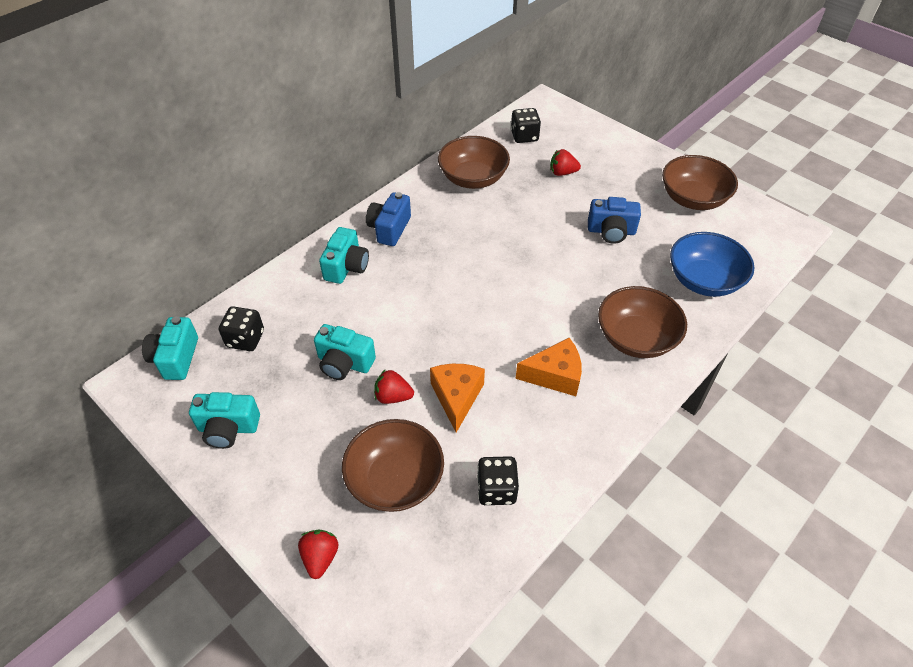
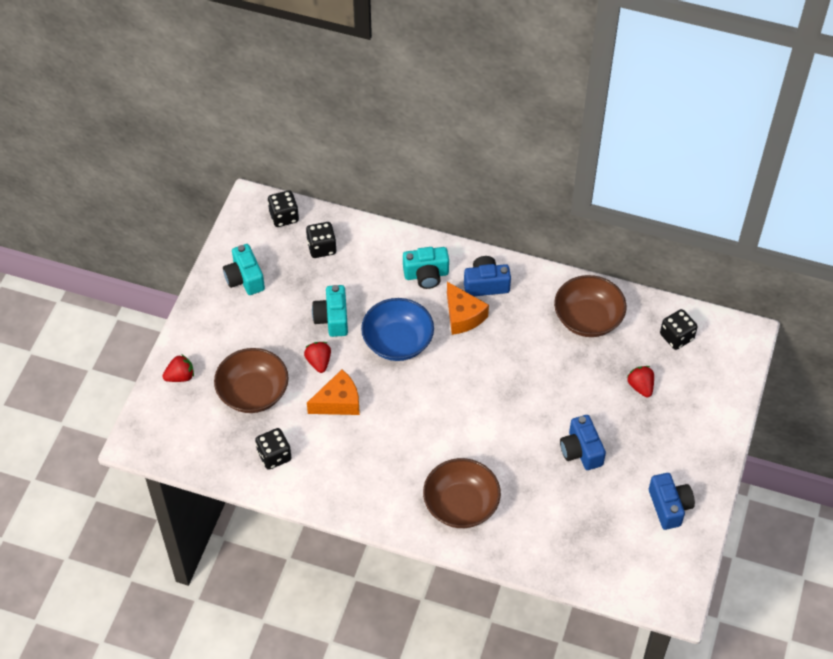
camera: 65 degrees right, 5 degrees up
(176, 358) = (284, 217): turquoise camera -> black dice
(555, 375) = (392, 459): orange cheese -> orange cheese (463, 316)
(693, 199) = (669, 506): brown bowl -> blue camera
(703, 280) = (559, 540): blue bowl -> blue bowl (397, 342)

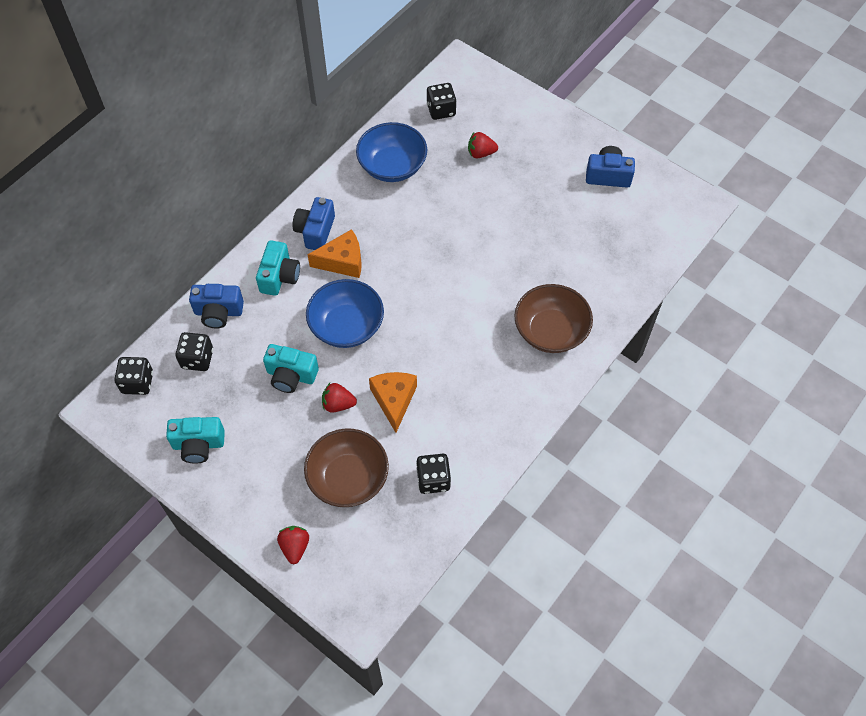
camera: 70 degrees left, 5 degrees up
(581, 451) = (529, 219): blue camera -> blue camera (218, 312)
(588, 319) = (392, 166): brown bowl -> blue bowl

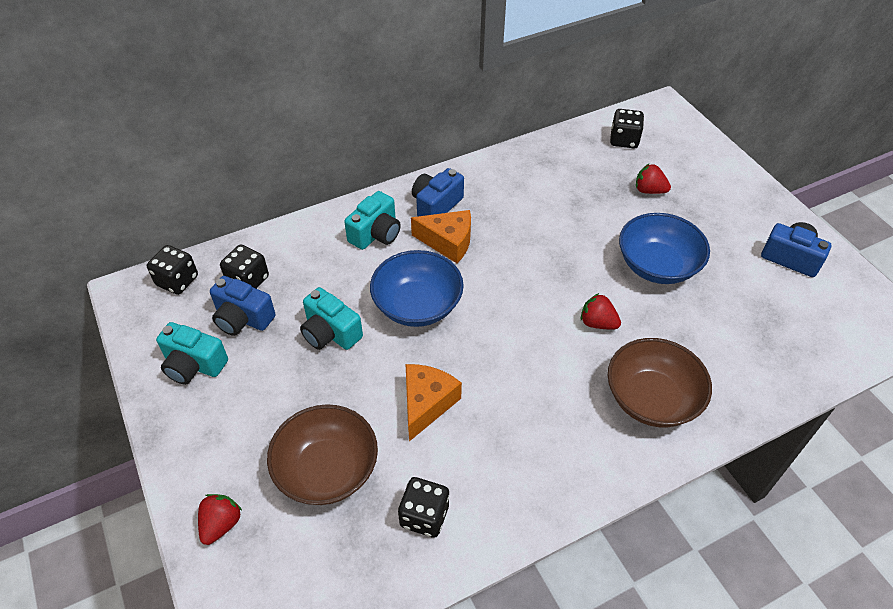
camera: 25 degrees right, 10 degrees down
(218, 312) = (296, 245): blue camera -> blue camera (243, 318)
(338, 404) = (363, 382): red strawberry -> red strawberry (597, 323)
(392, 166) = (547, 173): blue bowl -> blue bowl (657, 265)

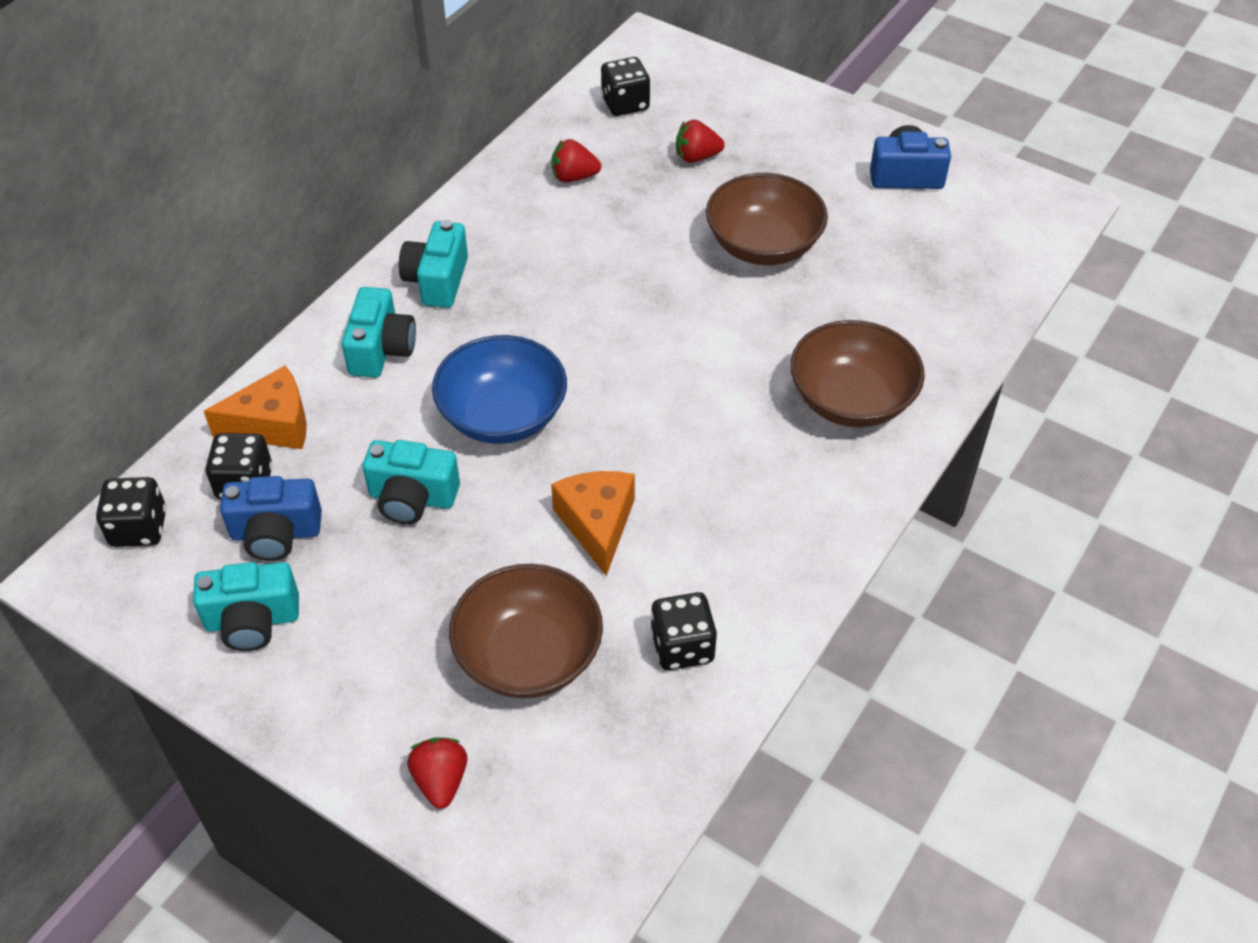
camera: 30 degrees left, 0 degrees up
(436, 205) = (437, 280): blue camera -> turquoise camera
(448, 242) = (486, 321): orange cheese -> orange cheese (272, 424)
(597, 323) = (737, 341): red strawberry -> red strawberry (574, 177)
(657, 265) = (763, 245): blue bowl -> brown bowl

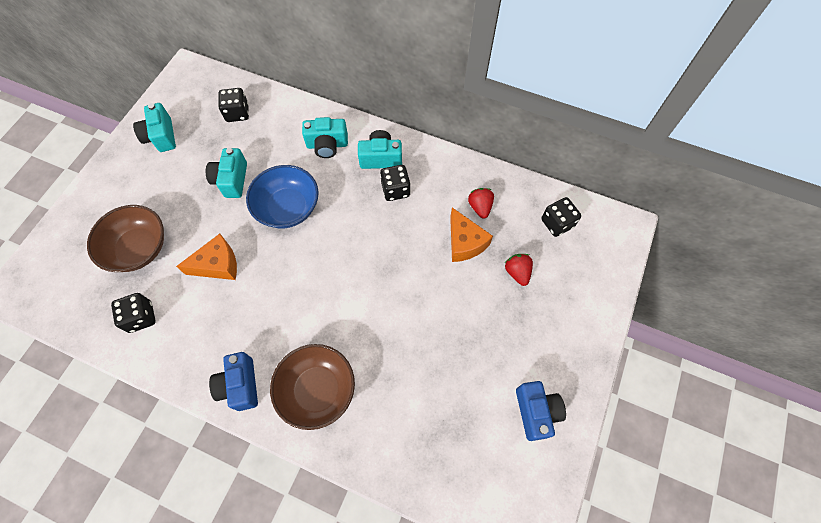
camera: 80 degrees right, 15 degrees up
(139, 528) = (211, 83): black dice -> black dice (395, 190)
(272, 424) = (273, 114): orange cheese -> orange cheese (464, 242)
(276, 533) = (209, 132): blue camera -> blue camera (240, 385)
(441, 780) = (75, 226): red strawberry -> none
(763, 245) = (443, 323): brown bowl -> none

